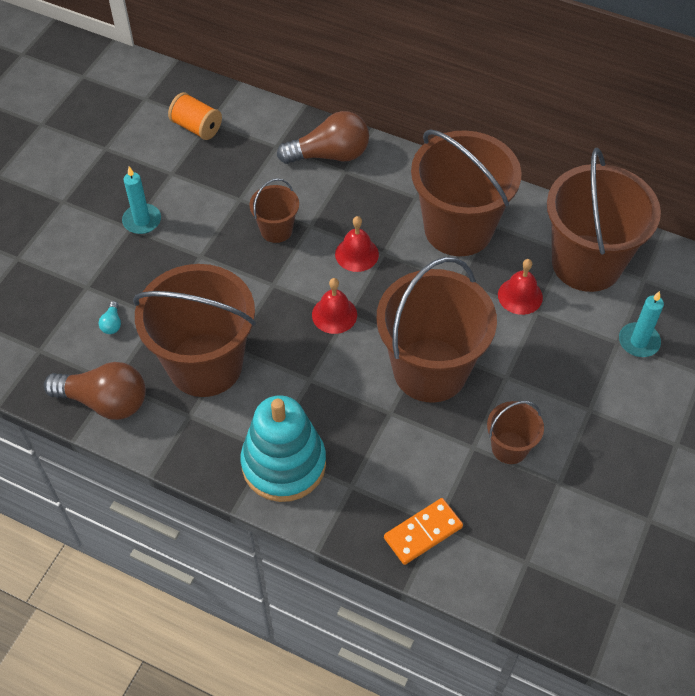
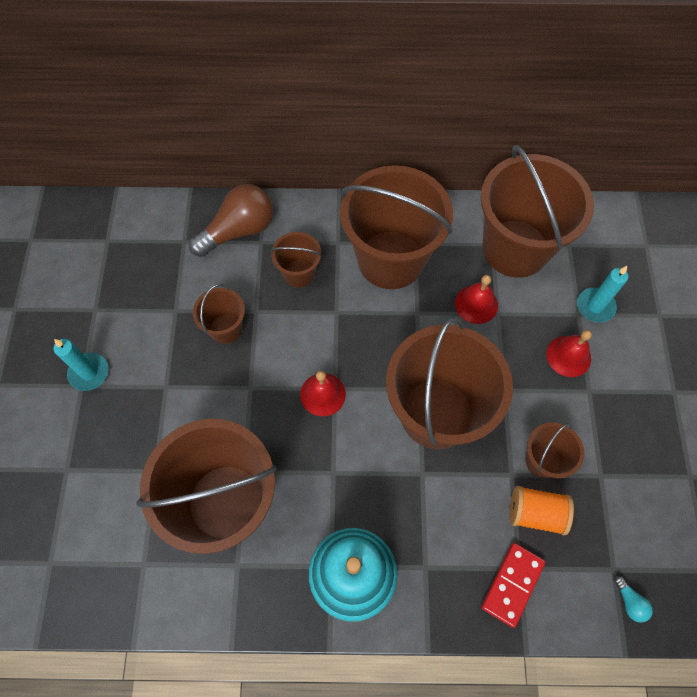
camera: 25 degrees left, 10 degrees up
(104, 401) = (145, 589): brown light bulb -> none
(112, 323) = (112, 499): turquoise light bulb -> turquoise light bulb (629, 602)
(197, 127) = (97, 251): orange spool -> orange spool (535, 513)
(356, 254) = (313, 322): red bell -> red bell (568, 356)
(366, 209) = (299, 273): none -> brown bucket
(423, 533) = (512, 584): orange domino -> red domino

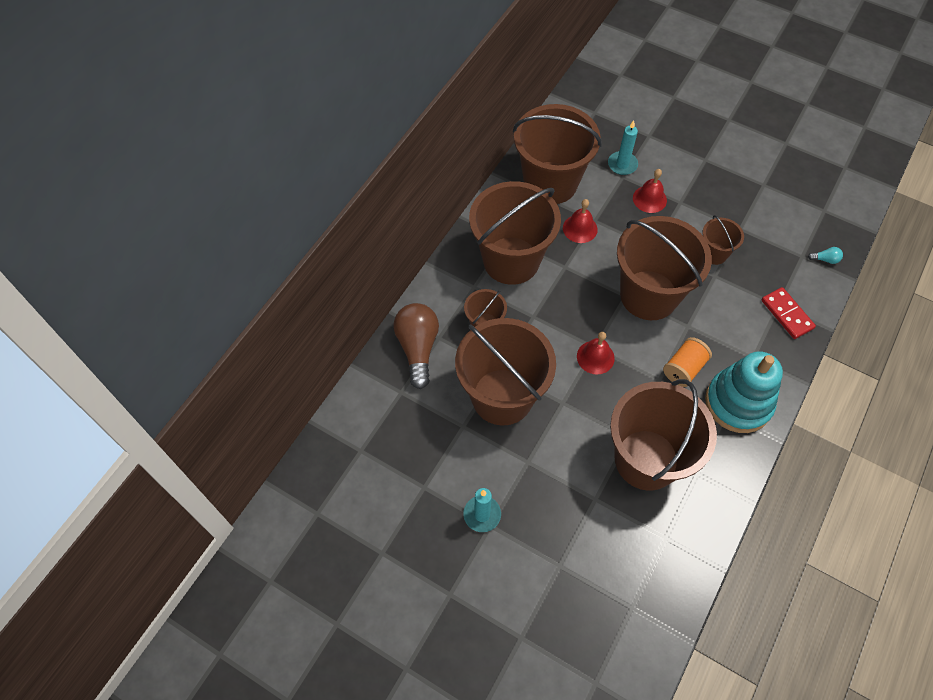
camera: 60 degrees left, 5 degrees down
(226, 328) = (502, 397): brown bucket -> brown bucket, size x2.14
(535, 513) = (747, 277): orange spool -> orange spool (684, 368)

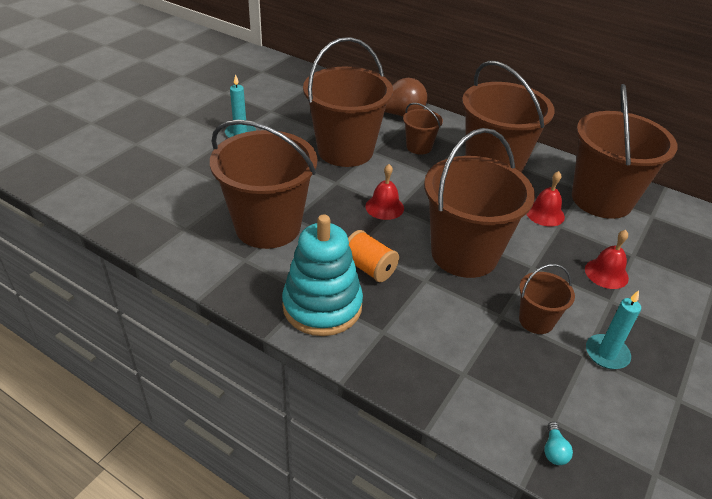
camera: 90 degrees right, 20 degrees down
(622, 164) = (652, 257): turquoise candle -> turquoise candle (606, 354)
(787, 314) = (449, 380): red domino -> none

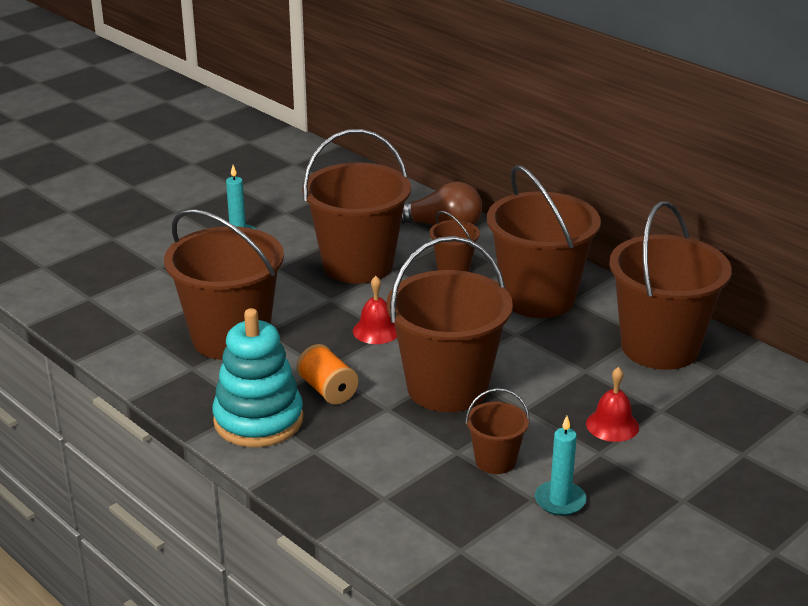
camera: 15 degrees right, 10 degrees down
(545, 214) = (574, 356): red bell -> none
(554, 450) = (445, 574): turquoise light bulb -> none

